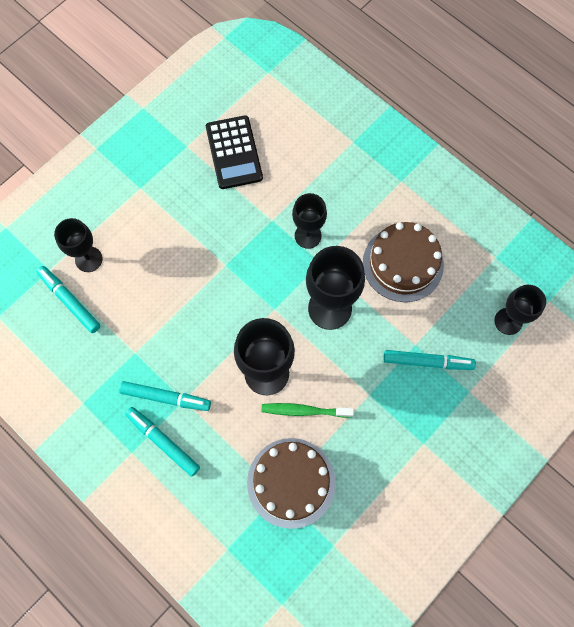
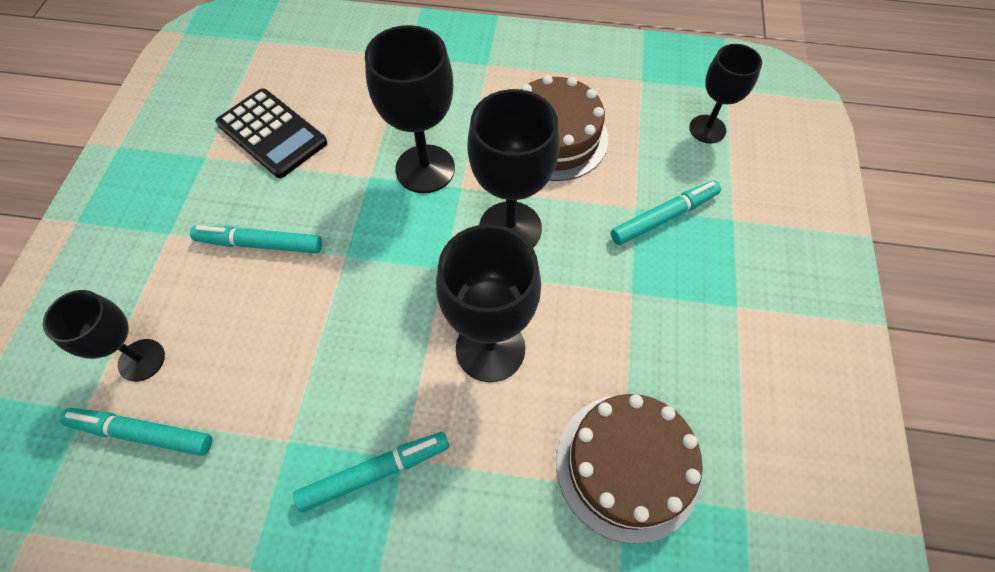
camera: 35 degrees left, 10 degrees down
(163, 442) = (413, 538): turquoise marker -> turquoise marker (260, 244)
(304, 411) = (572, 362): green toothbrush -> none
(308, 236) = (425, 169): black goblet -> black goblet, size x1.57

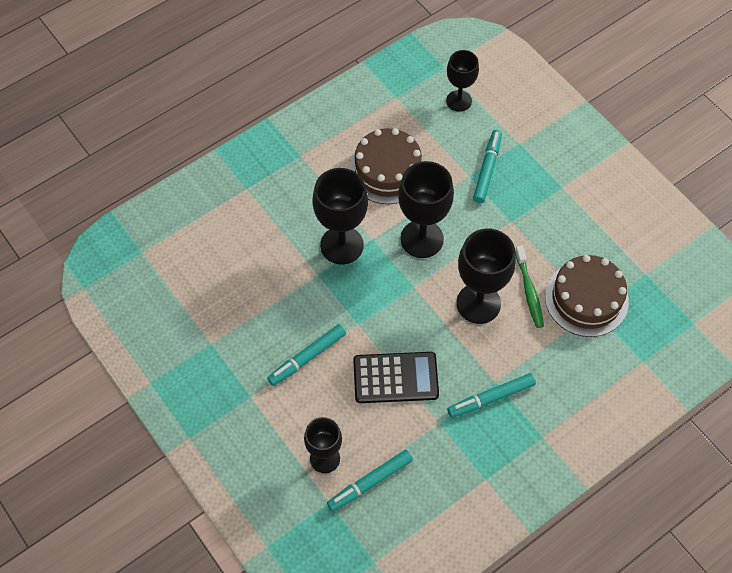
camera: 45 degrees left, 0 degrees up
(272, 133) = (231, 298): black calculator -> black calculator (395, 378)
(375, 472) = (491, 398): turquoise marker -> turquoise marker turned 135 degrees counterclockwise
(565, 388) = (529, 291): none -> green toothbrush

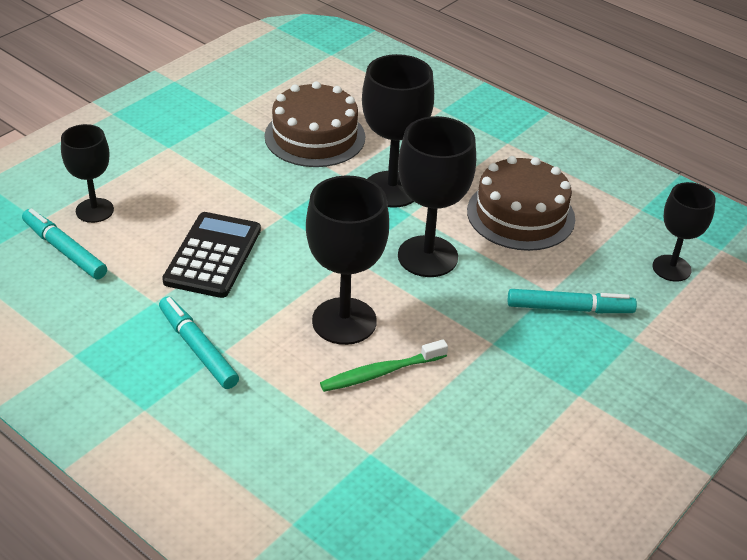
camera: 75 degrees right, 20 degrees down
(307, 357) = (227, 181): turquoise marker -> none
(395, 378) = (213, 255): black calculator -> black calculator turned 150 degrees counterclockwise
(586, 299) = (388, 441): brown cake -> brown cake (315, 136)

